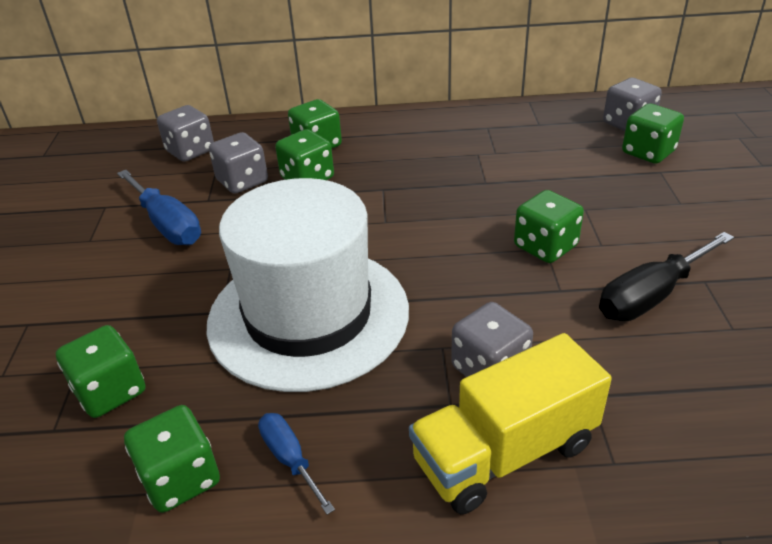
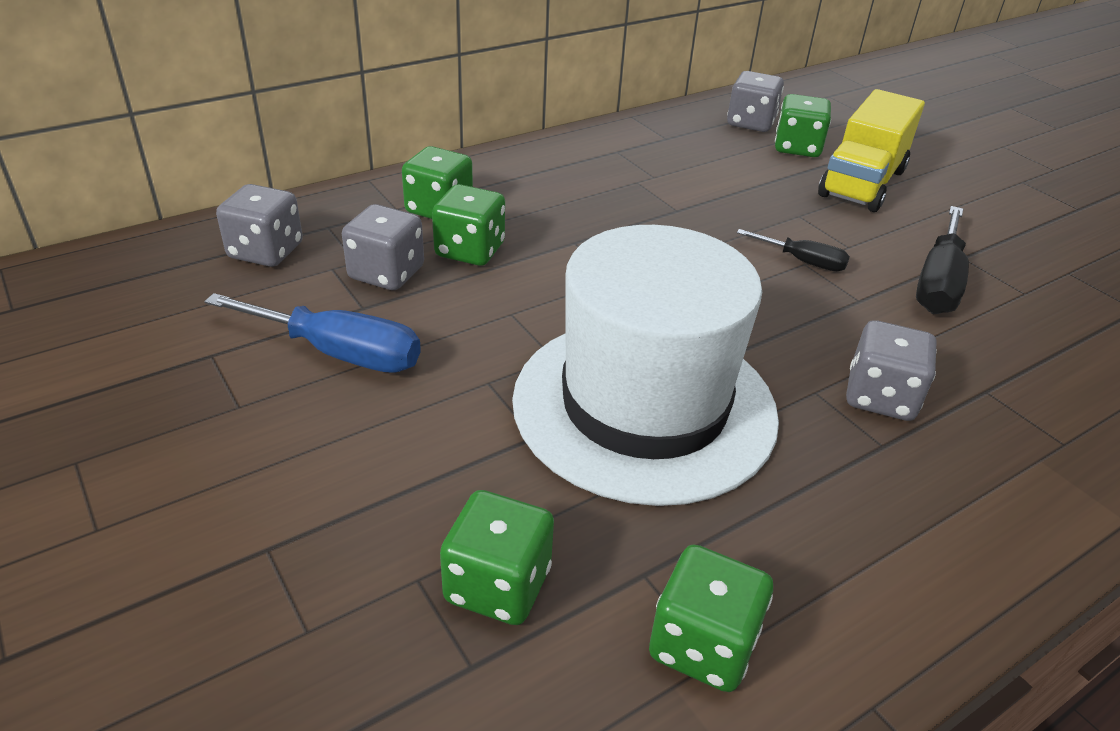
camera: 35 degrees left, 0 degrees up
(290, 459) = (795, 567): blue screwdriver -> none
(504, 452) = (976, 471): yellow truck -> yellow truck (862, 183)
(545, 246) = (803, 261): green dice -> black screwdriver

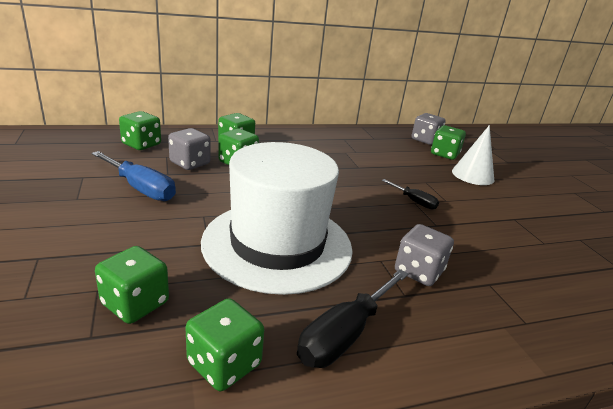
camera: 15 degrees right, 10 degrees down
(266, 251) = (141, 144): grey dice -> green dice
(862, 183) = (472, 175): yellow truck -> white cone
(938, 283) = (490, 227): black screwdriver -> black screwdriver (344, 334)

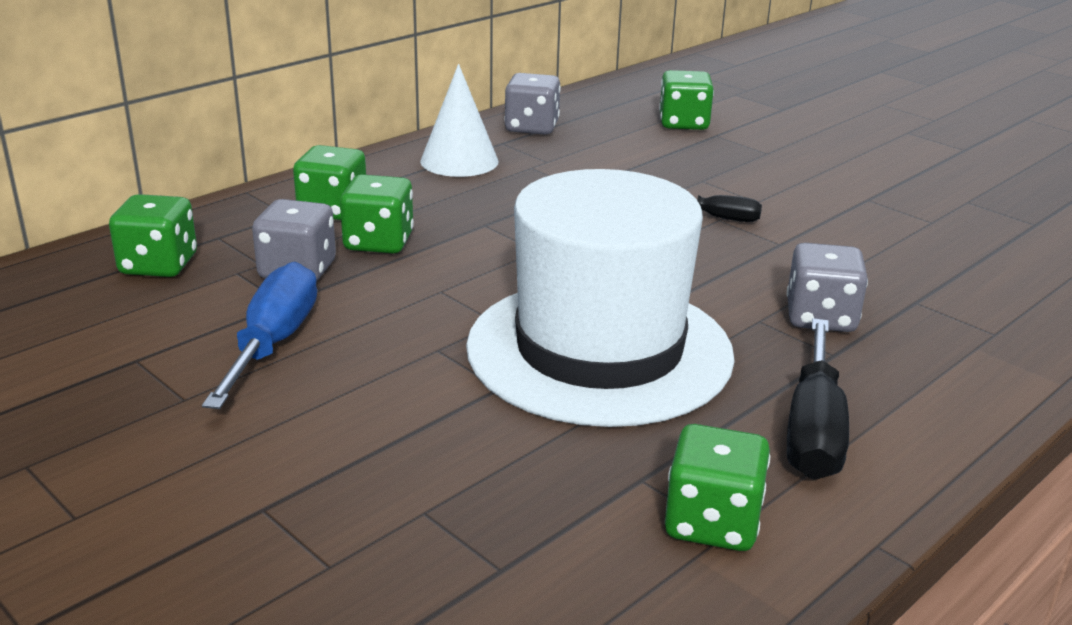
camera: 25 degrees left, 0 degrees up
(135, 303) = (504, 505): green dice -> none
(141, 188) = (274, 343): blue screwdriver -> blue screwdriver turned 90 degrees counterclockwise
(425, 140) = (631, 106): grey dice -> grey dice (532, 127)
(472, 175) = (755, 147): white cone -> white cone (459, 161)

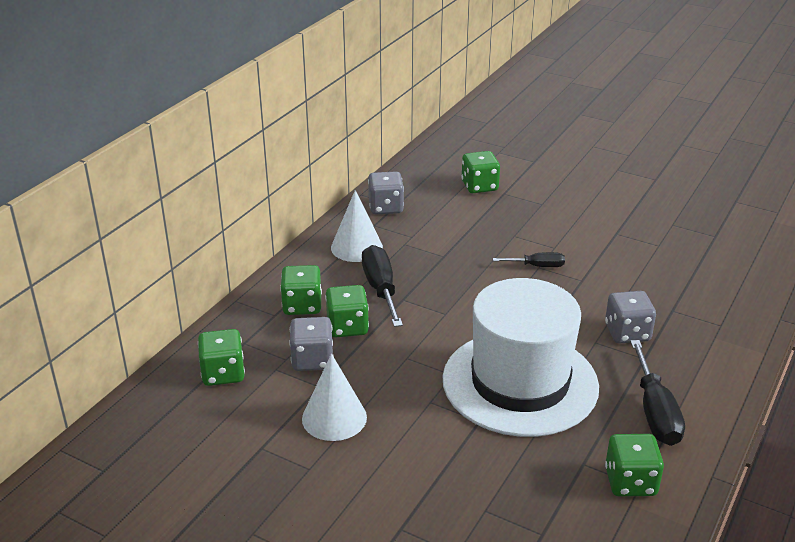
camera: 15 degrees left, 5 degrees up
(274, 343) = (334, 418): blue screwdriver -> white cone
(460, 208) = (381, 289): none -> black screwdriver

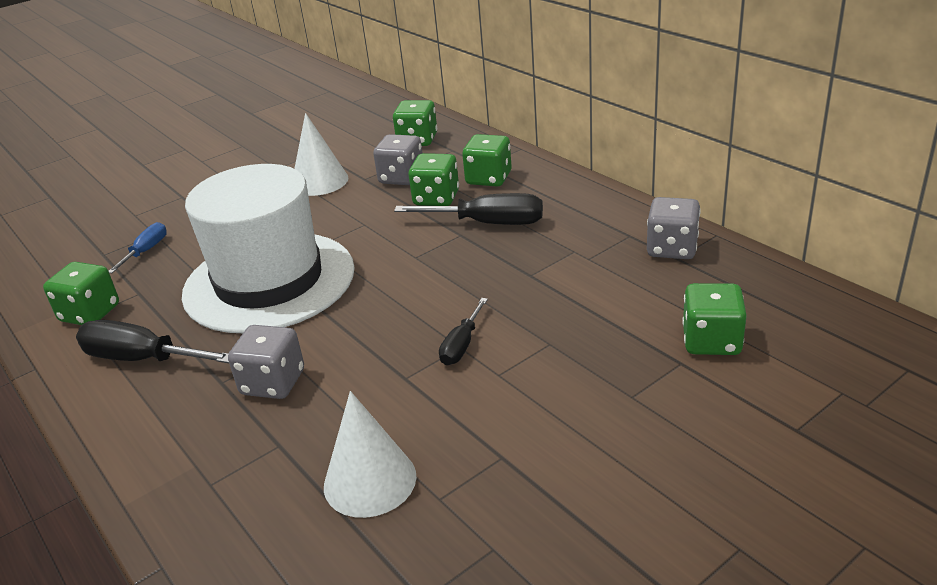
camera: 115 degrees right, 0 degrees up
(356, 247) = (582, 218): white cone -> white cone (370, 481)
(519, 497) = (146, 251): none -> blue screwdriver

